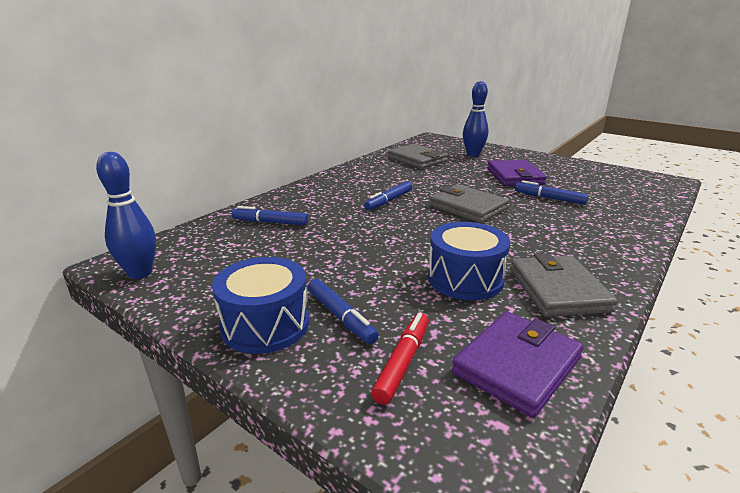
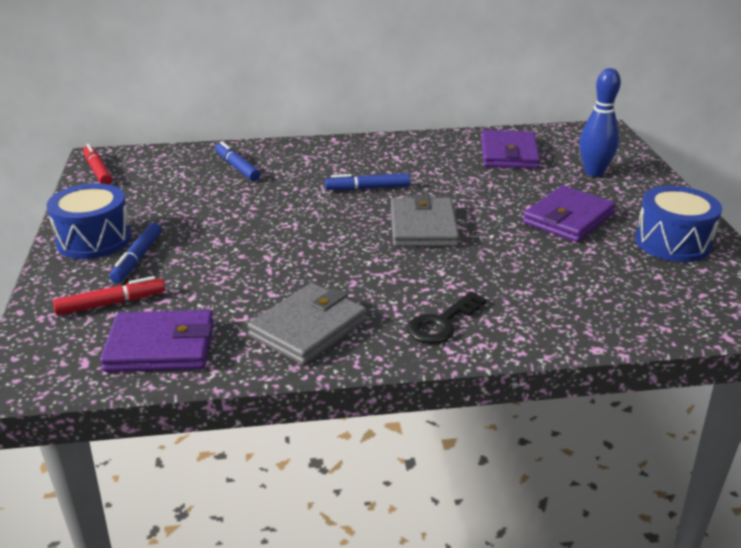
camera: 45 degrees right, 5 degrees up
(140, 273) = (98, 171): blue bowling pin -> red marker
(417, 159) = (509, 154): grey wallet -> purple wallet
(465, 279) = (265, 281): blue drum -> blue drum (673, 242)
(549, 198) = (536, 258): blue marker -> none
(598, 247) = (442, 323): none -> black key

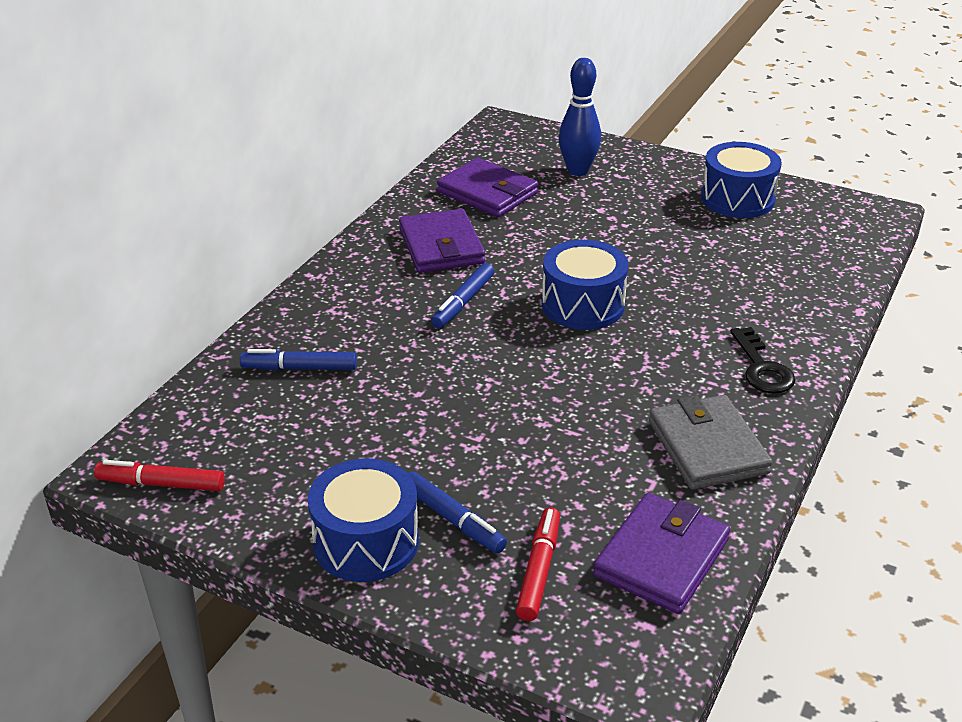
camera: 55 degrees left, 5 degrees up
(423, 227) = (583, 305): grey wallet -> blue drum
(568, 218) = (648, 224): purple wallet -> purple wallet (441, 246)

